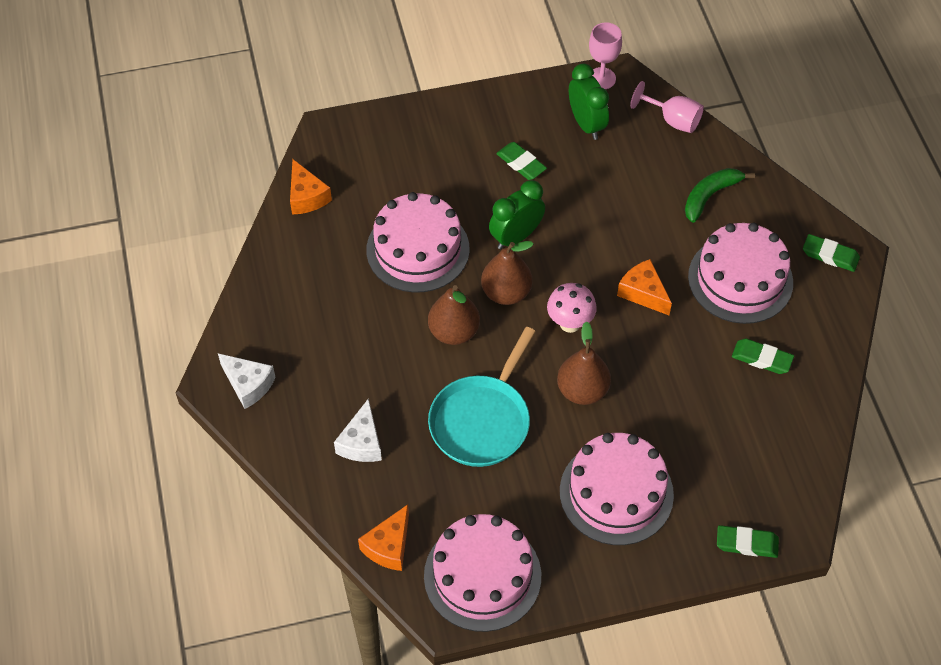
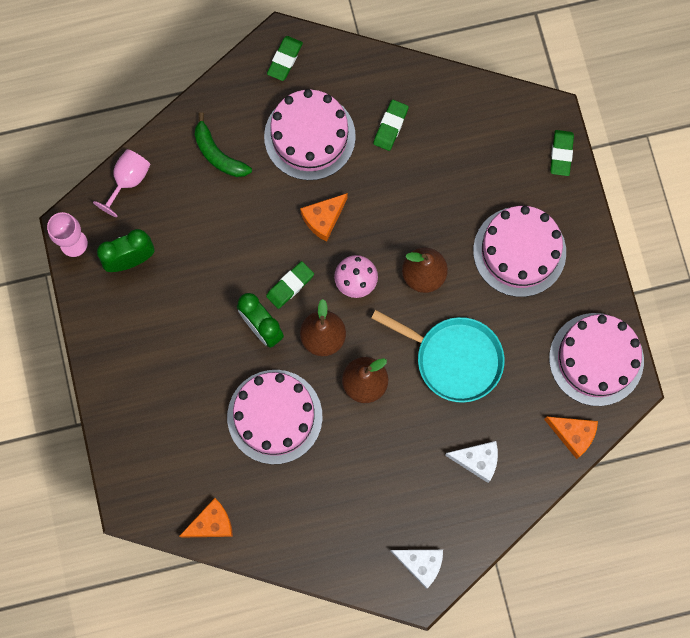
camera: 90 degrees left, 20 degrees up
(248, 384) = (421, 564): white cheese -> white cheese turned 75 degrees clockwise
(521, 163) = (176, 321): green eraser -> green eraser (290, 286)

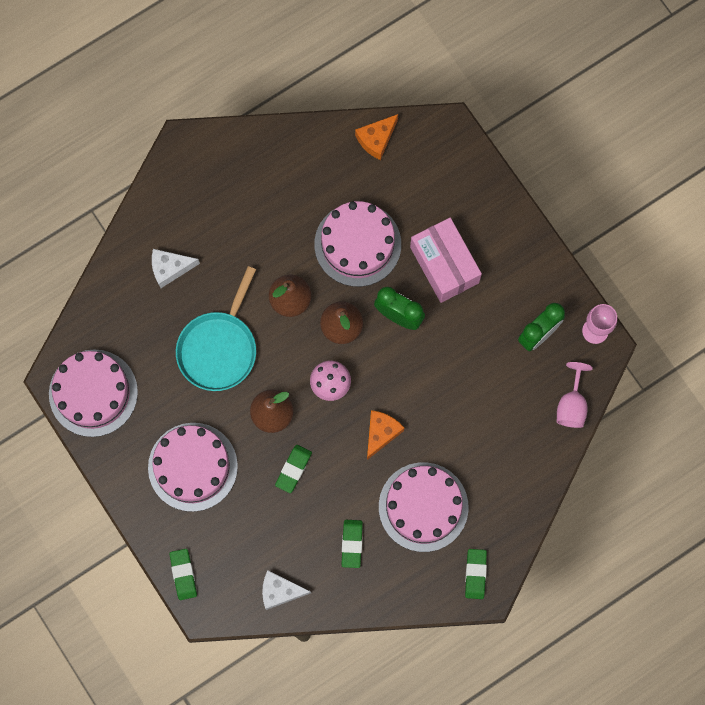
camera: 160 degrees right, 0 degrees up
(195, 363) = (444, 265): none -> pink box
(218, 154) = (500, 459): green banana -> none
(290, 286) = (388, 361): green eraser -> green eraser (293, 469)
(421, 564) = (189, 168): white cheese -> white cheese (280, 591)
(454, 359) = (219, 348): turquoise pan -> turquoise pan turned 75 degrees counterclockwise
(573, 434) = (94, 319): orange cheese -> none

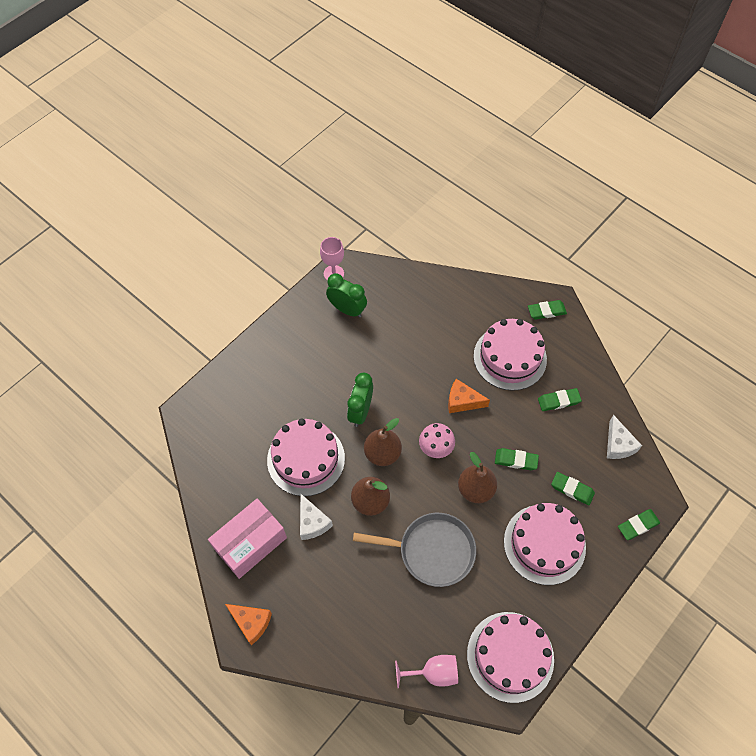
camera: 105 degrees left, 15 degrees down
(170, 268) = (370, 618): white cheese -> white cheese (312, 522)
(219, 348) = (432, 551): turquoise pan -> grey pan
(243, 519) = (572, 489): none -> green eraser
(376, 139) = (205, 467): orange cheese -> orange cheese (251, 622)
(444, 265) = (307, 388): pink box -> pink box (250, 543)
(571, 405) = (396, 277): pink goblet -> pink goblet (433, 673)

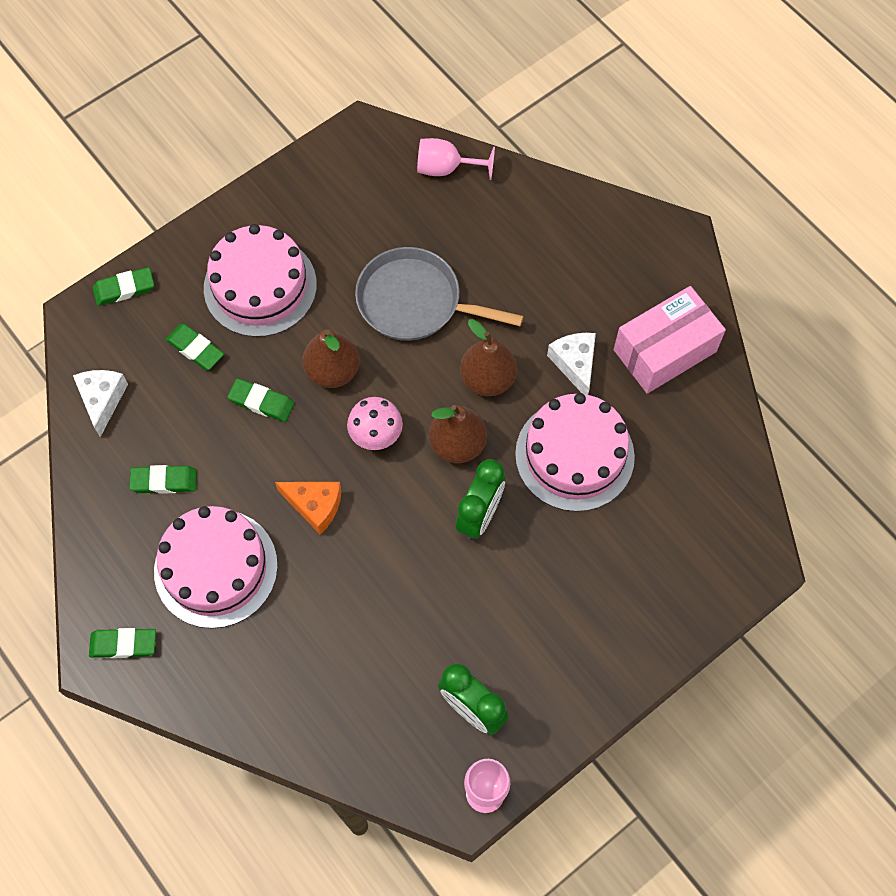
camera: 170 degrees left, 5 degrees up
(251, 622) = (668, 255): orange cheese -> none
(510, 656) = (347, 171): pink cake -> none

